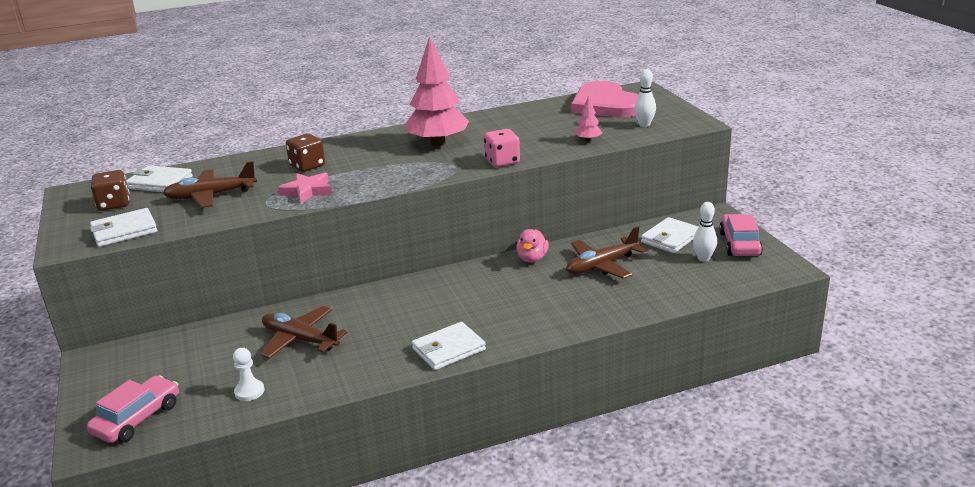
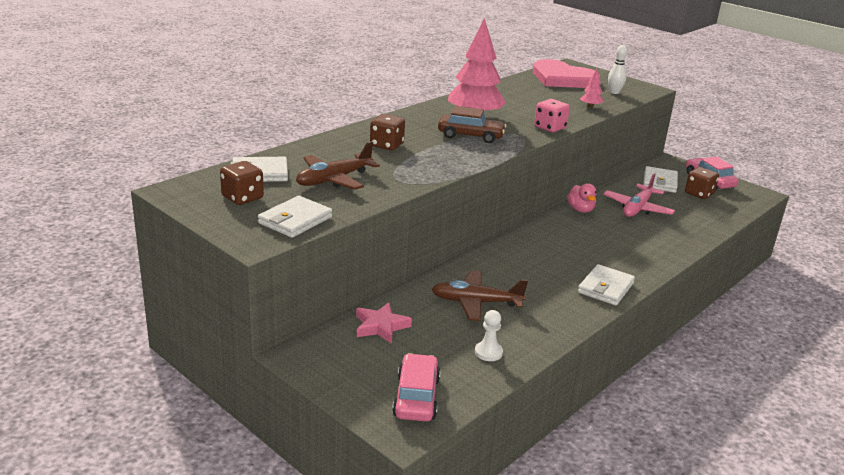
camera: 30 degrees left, 0 degrees up
(307, 191) = (421, 166): pink star -> pink star (380, 326)
(403, 163) = (470, 136): none -> brown car
(601, 266) = (637, 208): brown plane -> pink plane
(703, 258) = (699, 194): white bowling pin -> brown dice

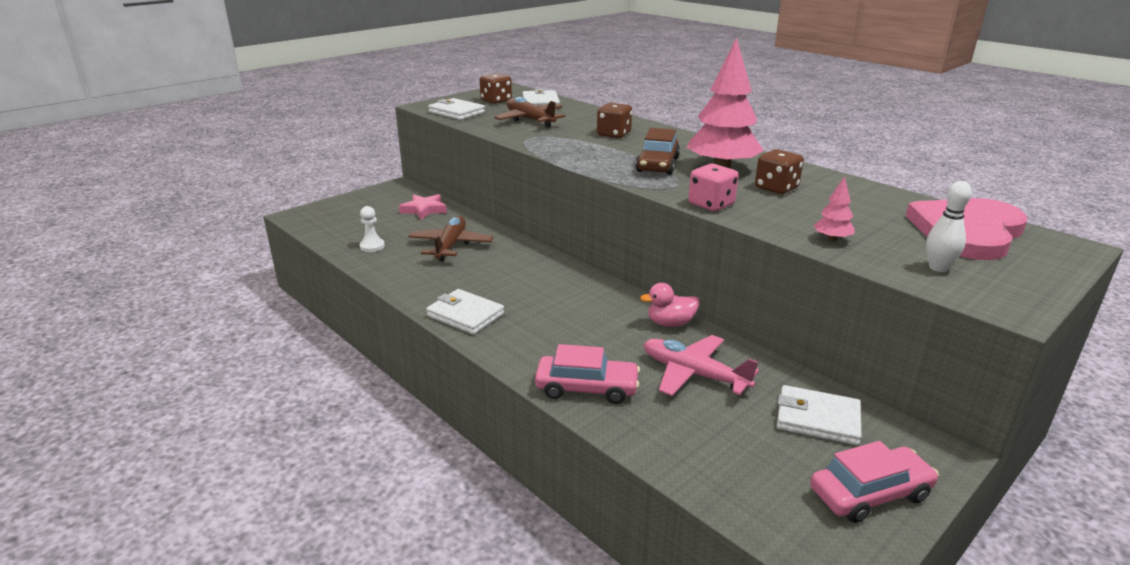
camera: 95 degrees right, 0 degrees up
(416, 397) = (330, 220): pink car -> pink car (587, 388)
(699, 194) = (788, 461): brown dice -> brown dice (776, 188)

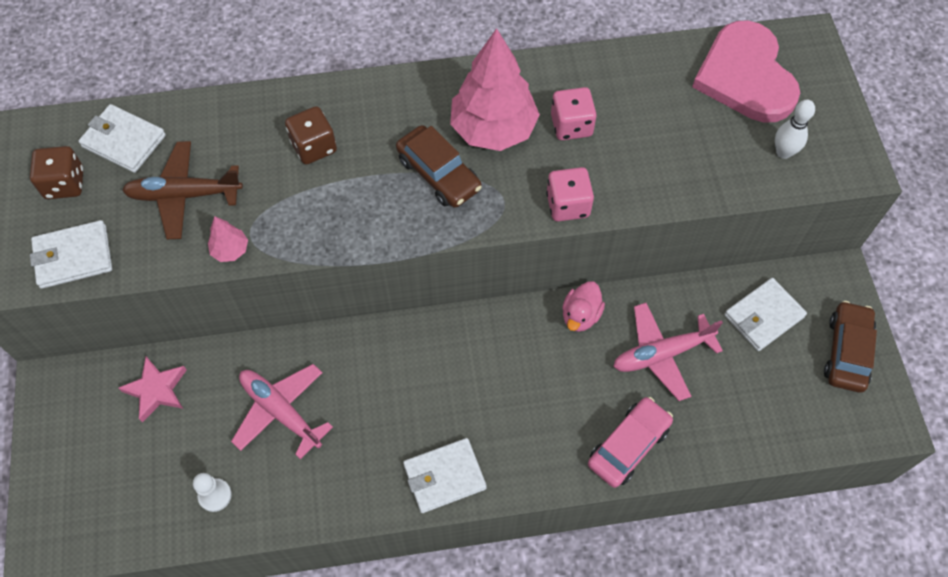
camera: 55 degrees left, 35 degrees up
(451, 245) = (281, 411): brown plane -> pink plane
(776, 188) = (571, 125): brown dice -> pink dice
(832, 239) = (695, 176): pink tree -> pink tree (230, 250)
(870, 494) = (847, 352): pink car -> brown car

